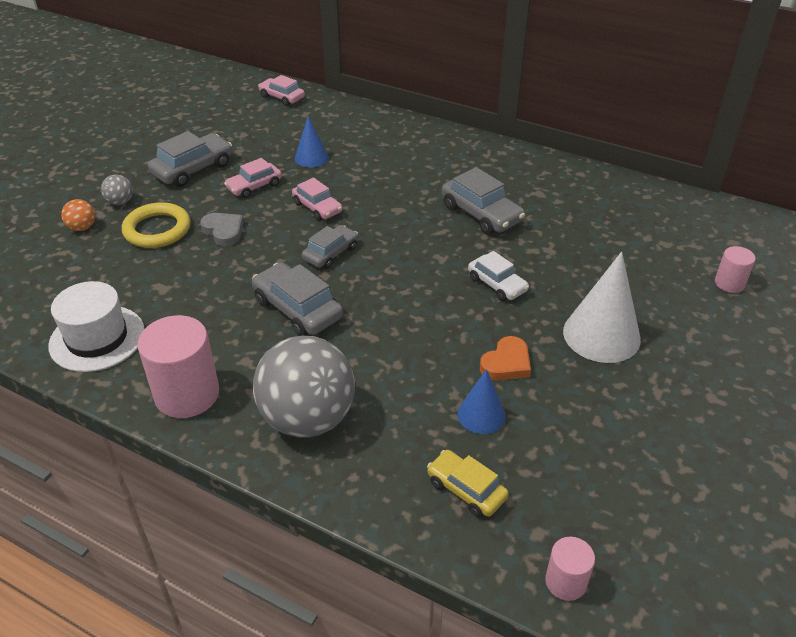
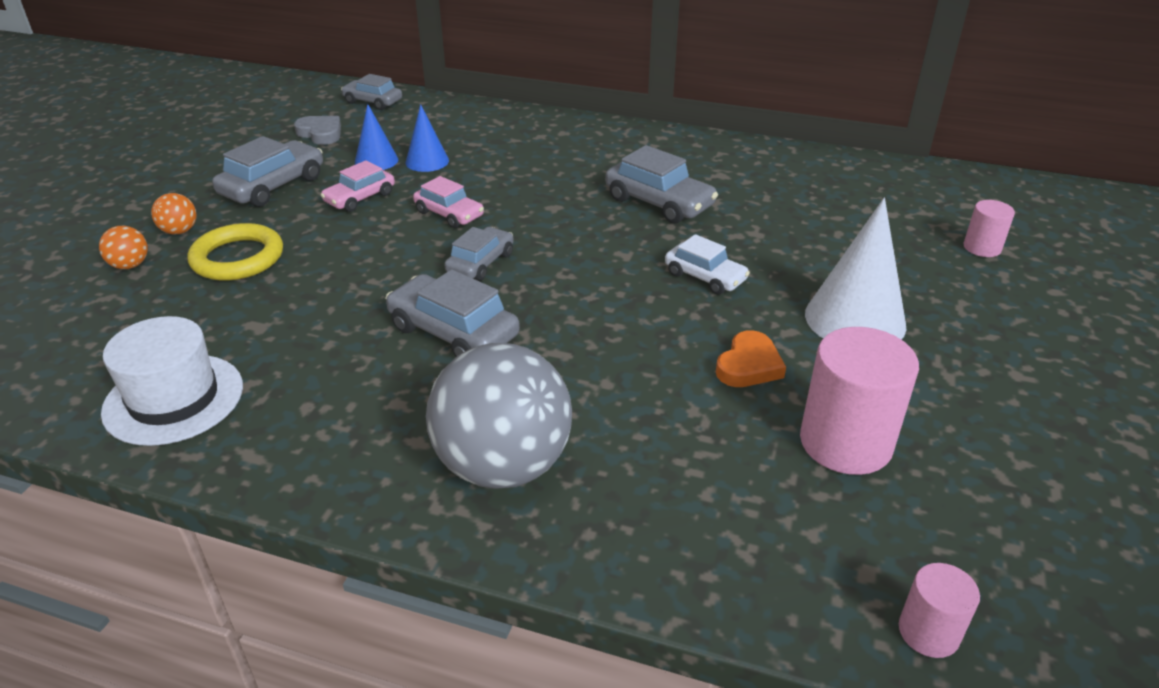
camera: 10 degrees left, 5 degrees down
(120, 202) = (179, 231): grey ball -> orange ball
(187, 394) = (321, 455): pink cylinder -> pink cylinder (845, 442)
(223, 231) = (330, 251): grey heart -> grey heart (321, 133)
(282, 97) = (373, 102): pink car -> grey car
(466, 489) = (750, 529): yellow car -> none
(481, 415) = (738, 431): blue cone -> blue cone (376, 161)

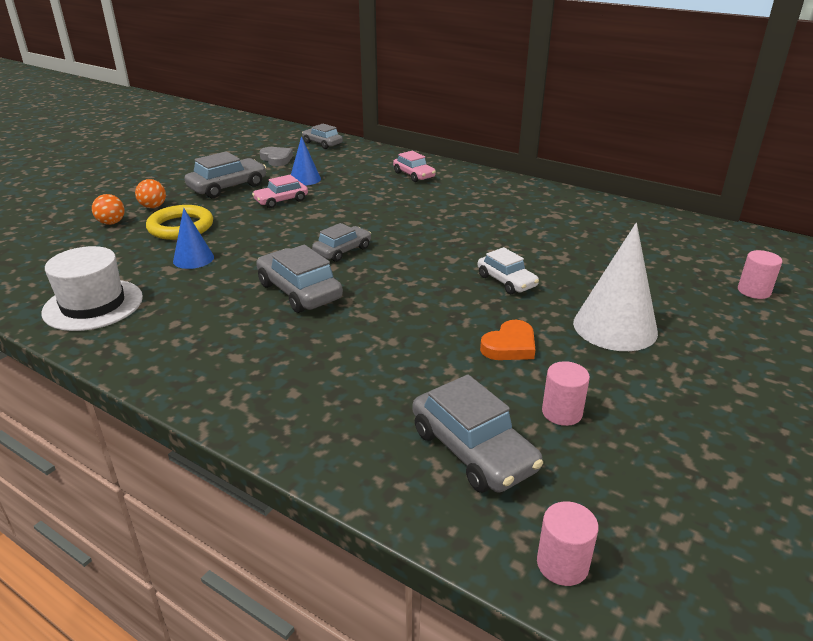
camera: 15 degrees right, 5 degrees down
(427, 161) = (339, 183): blue cone -> blue cone (193, 259)
(449, 214) = (337, 217): pink car -> pink car (414, 175)
(503, 465) = (287, 382): grey ball -> none
(659, 202) = (496, 228): grey car -> grey car (473, 450)
(845, 442) = (562, 412): pink cylinder -> pink cylinder, size x0.53

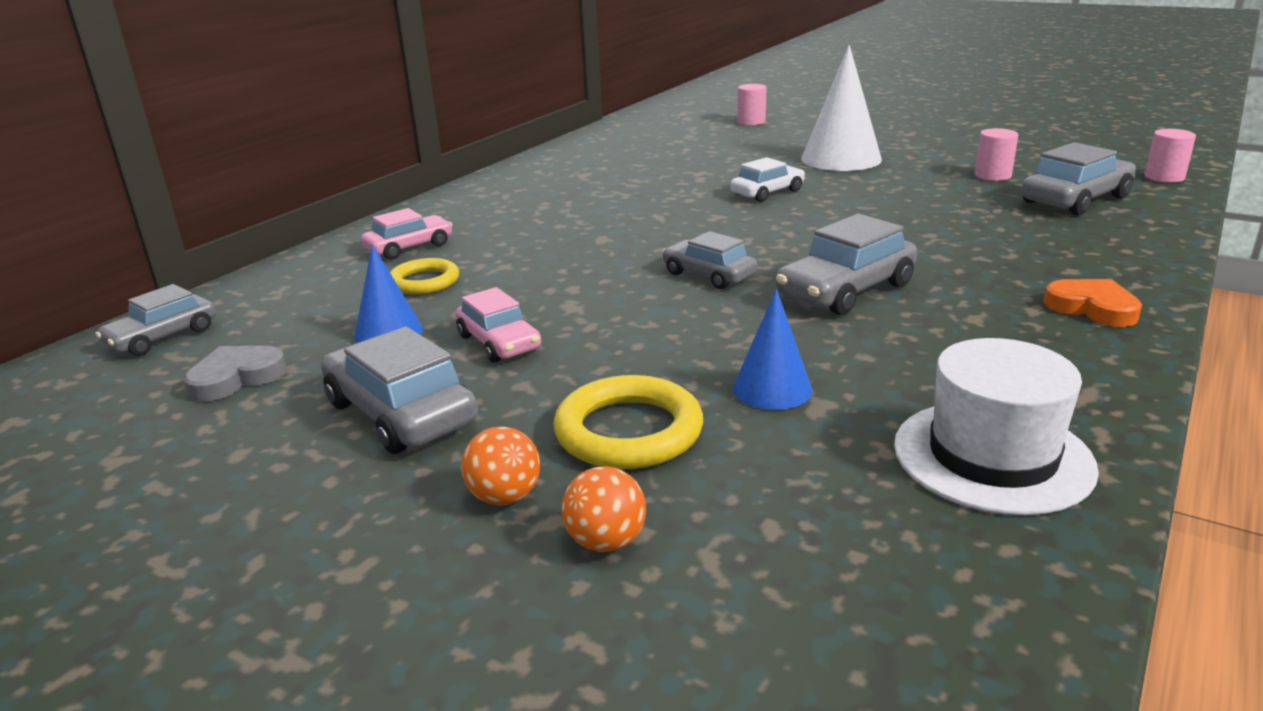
camera: 90 degrees left, 5 degrees down
(363, 181) = (424, 281): none -> yellow ring
(510, 346) = (902, 190): orange heart -> orange heart (1092, 308)

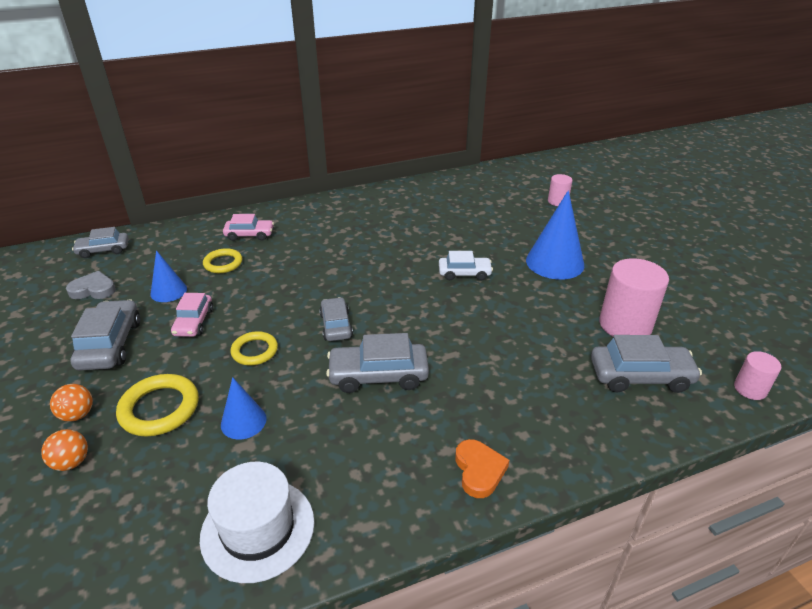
camera: 35 degrees right, 10 degrees up
(650, 331) = (254, 351): none -> yellow ring
(841, 159) = (554, 262): white cone -> blue cone
(992, 175) = (625, 325): pink cylinder -> pink cylinder, size x1.90

